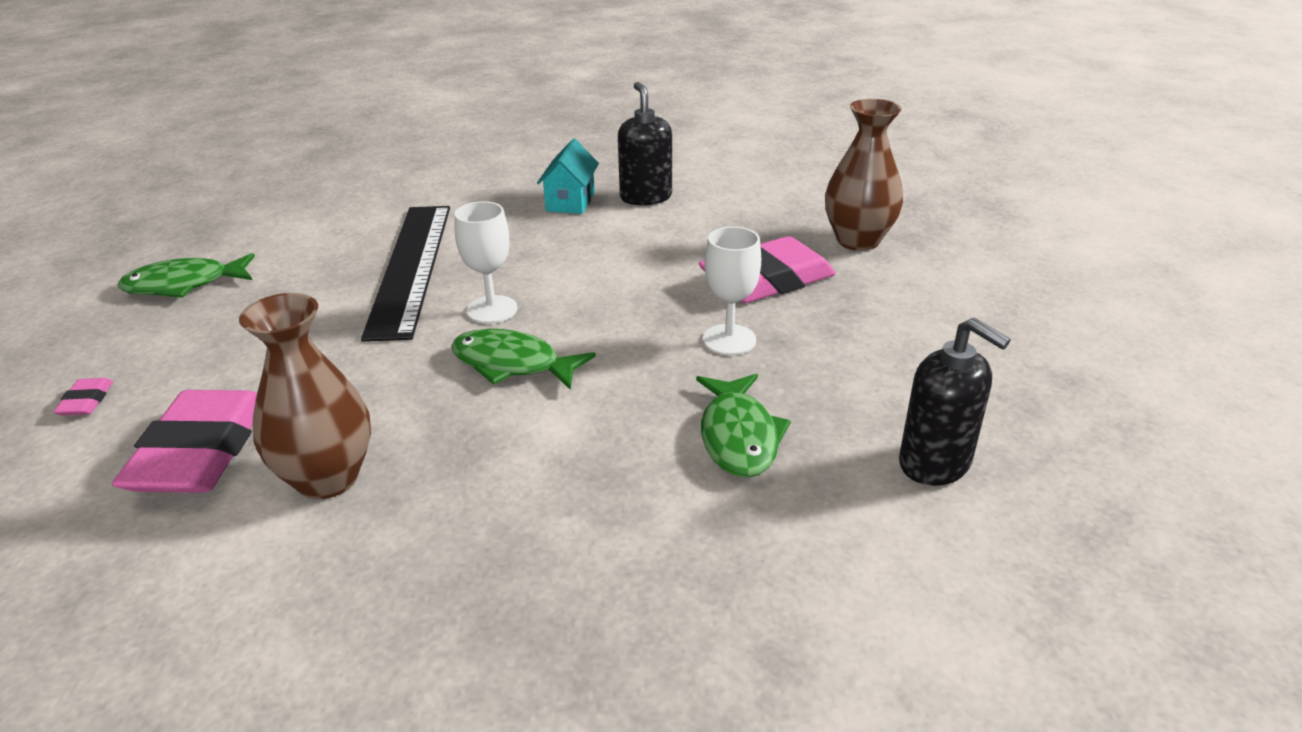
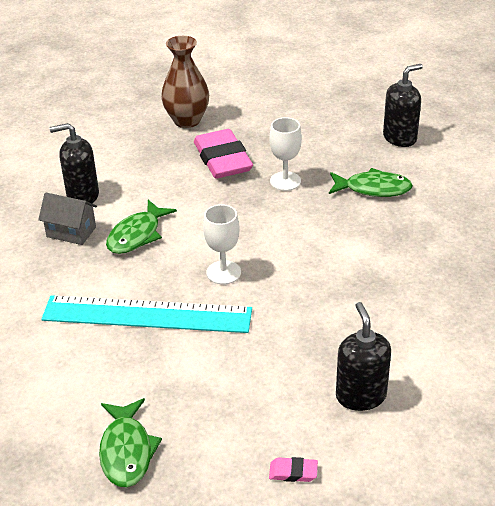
camera: 80 degrees left, 5 degrees up
(201, 451) = (360, 396): pink eraser -> black soap dispenser
(327, 478) = (392, 335): brown vase -> none
(410, 267) = (147, 314): black ruler -> turquoise ruler
(513, 364) = (291, 264): green fish -> green fish (137, 235)
(570, 201) = (71, 232): turquoise house -> grey house

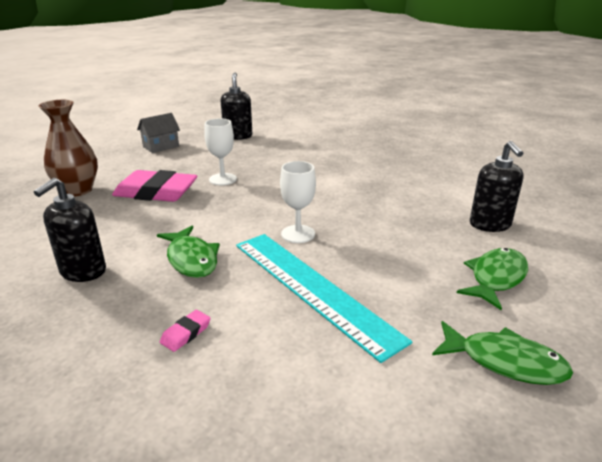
camera: 60 degrees left, 10 degrees down
(71, 232) = (128, 296): grey house -> grey house (161, 146)
(147, 314) = (312, 288): turquoise ruler -> turquoise ruler turned 75 degrees counterclockwise
(293, 472) = (565, 276): pink eraser -> pink eraser (186, 333)
(360, 396) = (490, 225): black soap dispenser -> black soap dispenser turned 120 degrees counterclockwise
(373, 189) = (276, 157): green fish -> green fish (496, 278)

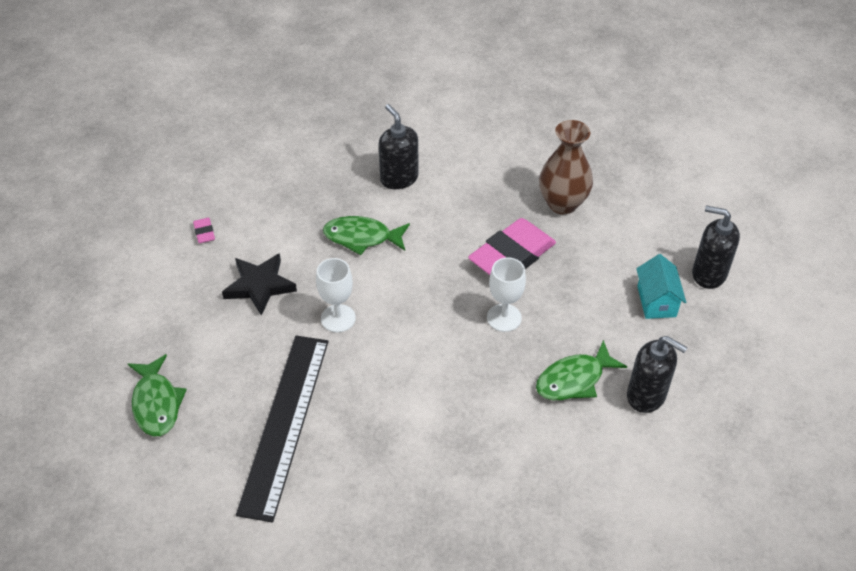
camera: 125 degrees right, 20 degrees up
(161, 146) = (656, 301): grey house -> turquoise house
(186, 333) = (279, 206): pink eraser -> pink eraser (204, 232)
(312, 288) = (260, 286): turquoise ruler -> black star
(413, 217) = (284, 423): none -> black ruler
(490, 225) = (214, 476): black soap dispenser -> black soap dispenser (708, 274)
(504, 362) = (102, 334): green fish -> green fish (574, 379)

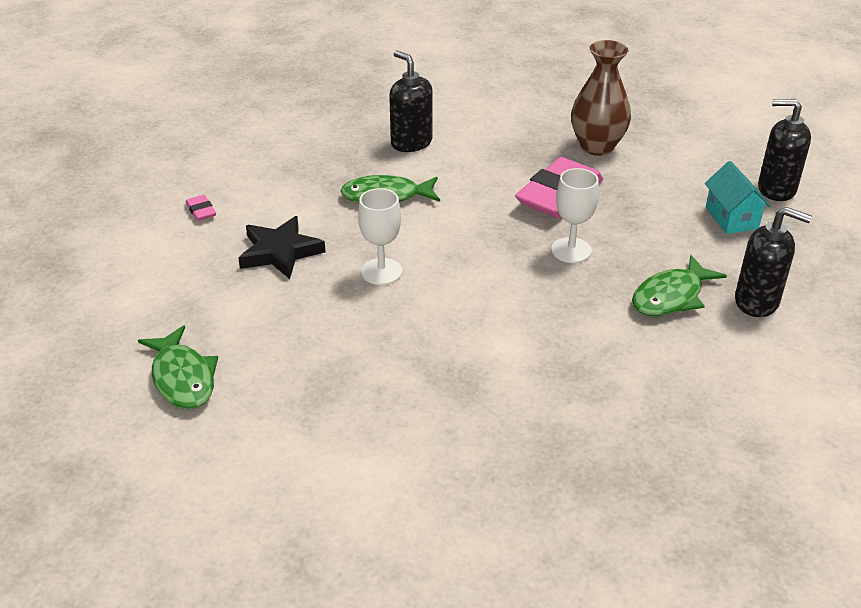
camera: 10 degrees left, 10 degrees down
(284, 423) = (348, 378): black ruler -> none

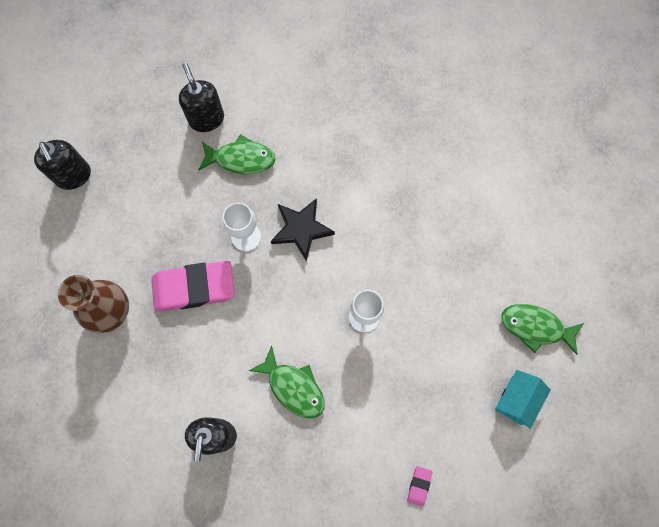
camera: 135 degrees left, 35 degrees up
(182, 378) = (535, 327): green fish -> green fish turned 90 degrees counterclockwise
(280, 252) = (404, 390): black star -> black star (301, 229)
(731, 218) = (131, 179): turquoise house -> turquoise house (516, 400)

